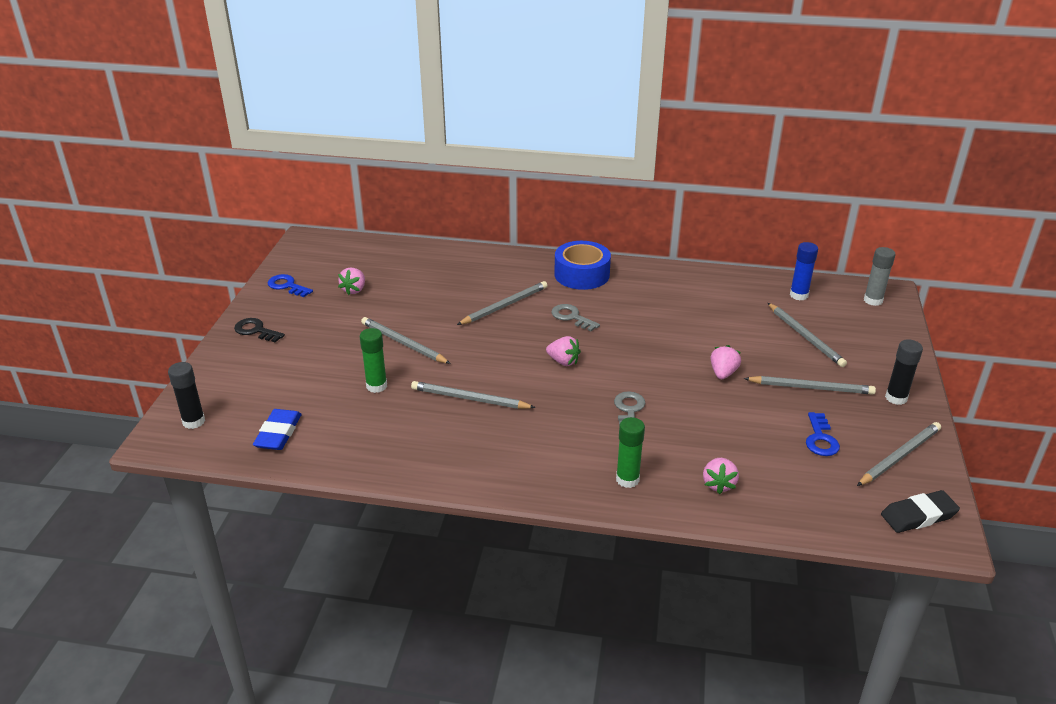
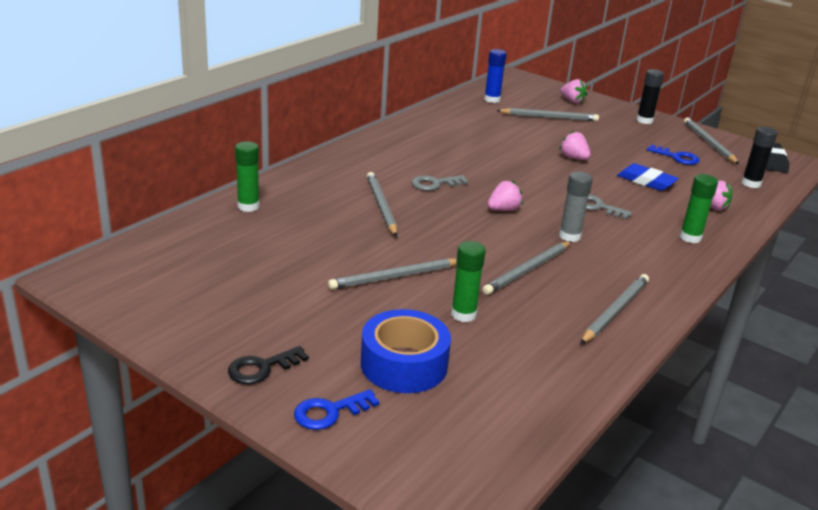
camera: 65 degrees left, 5 degrees down
(194, 421) = (434, 468): black glue stick -> black glue stick (751, 183)
(278, 433) = (507, 403): blue eraser -> blue eraser (646, 181)
(287, 286) = (178, 318): blue key -> blue key (330, 412)
(354, 290) = (248, 276): pink strawberry -> pink strawberry (572, 101)
(445, 257) = (248, 206): none -> green glue stick
(582, 274) = (367, 157): blue tape -> blue tape (404, 364)
(811, 388) = (614, 138): grey pencil -> grey pencil (615, 311)
(873, 300) = (522, 84): grey glue stick -> grey glue stick (569, 236)

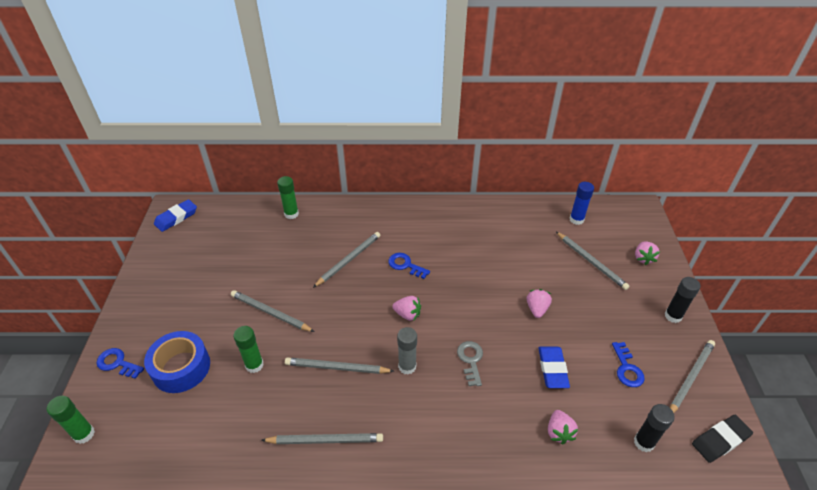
camera: 55 degrees right, 15 degrees up
(106, 278) = (176, 218): none -> blue eraser
(262, 368) = (139, 316): black key -> none
(435, 184) = (405, 265): grey key -> blue key
(690, 237) = (484, 439): green glue stick -> green glue stick (84, 434)

